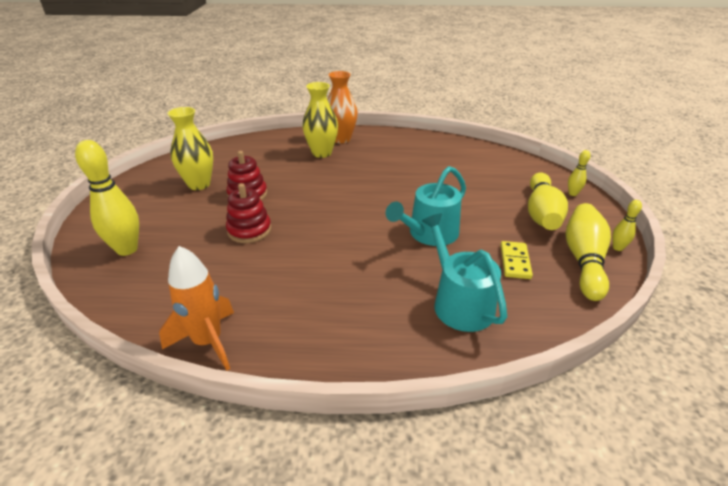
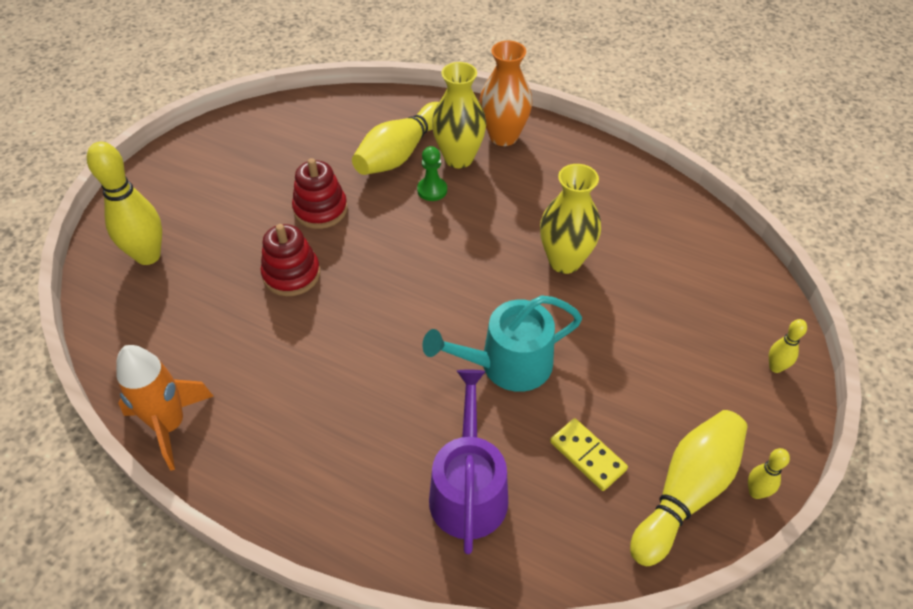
camera: 25 degrees right, 15 degrees up
(199, 184) = (272, 170): yellow vase -> yellow vase (564, 261)
(316, 170) = (432, 190): none -> green pawn
(459, 303) = (468, 489): turquoise watering can -> purple watering can
(515, 262) = (587, 456): yellow domino -> yellow domino turned 75 degrees counterclockwise
(541, 213) = (694, 387): yellow bowling pin -> yellow bowling pin (400, 153)

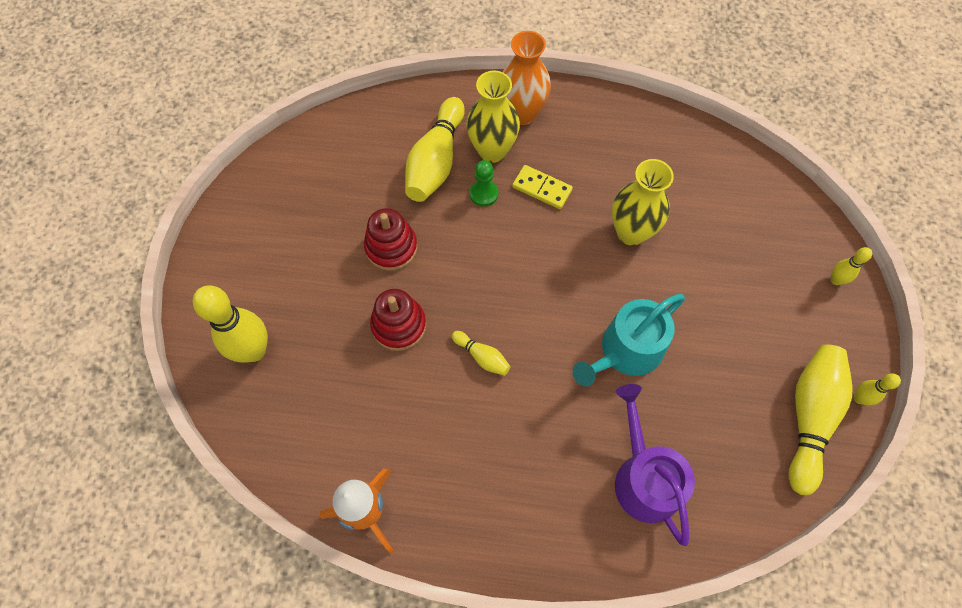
camera: 20 degrees left, 15 degrees up
(357, 324) = (482, 357): none -> yellow bowling pin
(587, 456) = (723, 413): yellow domino -> yellow domino (542, 188)

